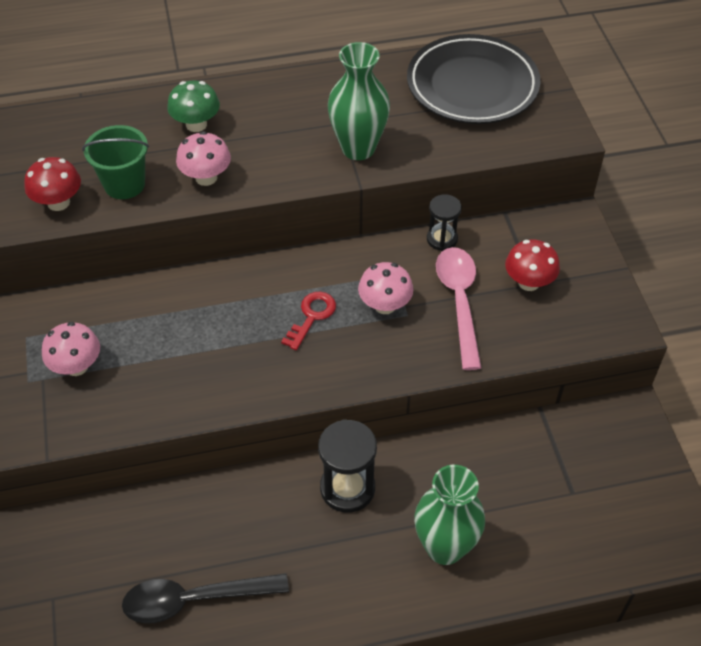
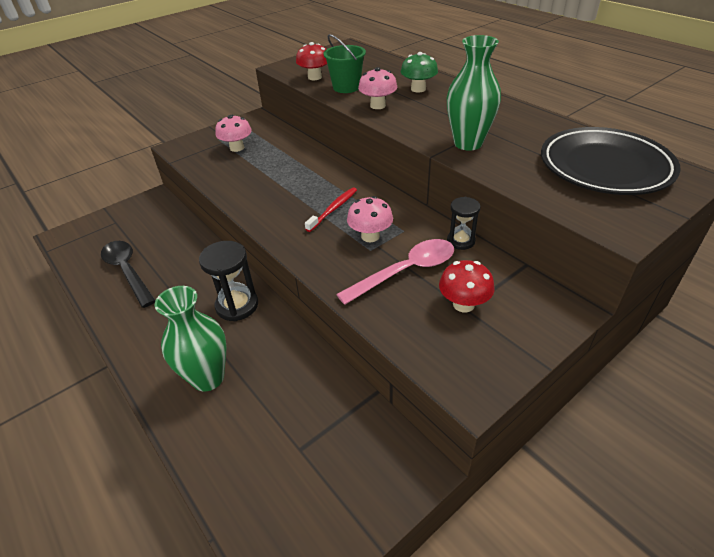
camera: 65 degrees right, 10 degrees down
(311, 317) = (333, 209): red key -> red toothbrush

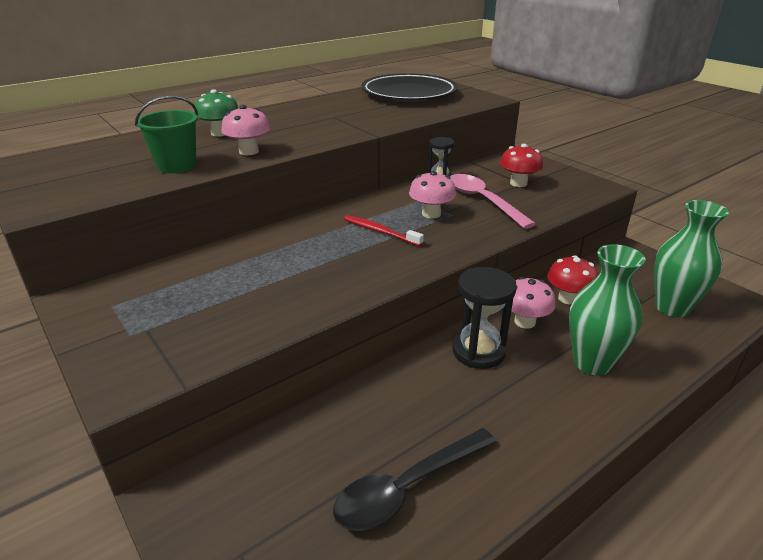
camera: 90 degrees left, 10 degrees down
(237, 148) = (180, 311): pink mushroom -> pink mushroom (525, 322)
(315, 77) = (116, 184): red mushroom -> red mushroom (568, 298)
(468, 143) = (358, 123): green vase -> green vase (672, 308)

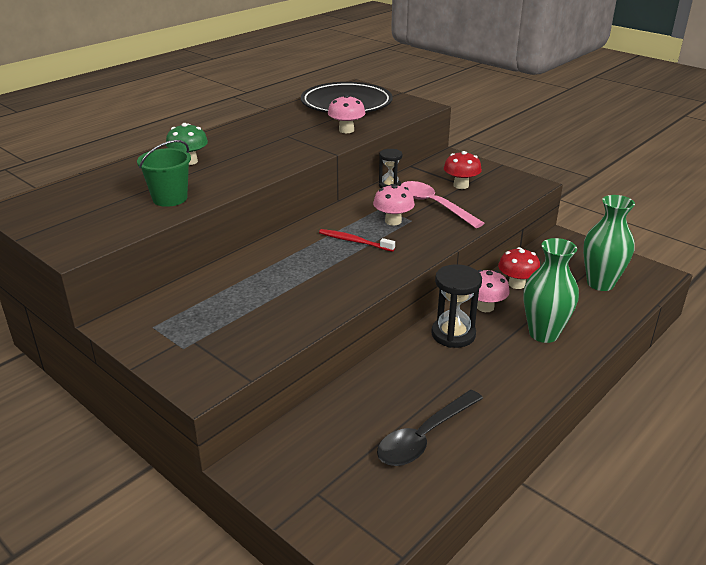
camera: 10 degrees left, 0 degrees up
(249, 151) = (227, 179): pink mushroom -> pink mushroom (346, 130)

